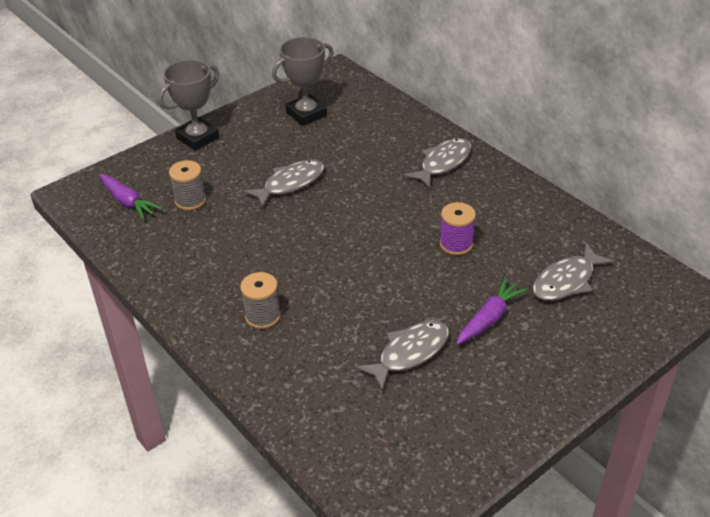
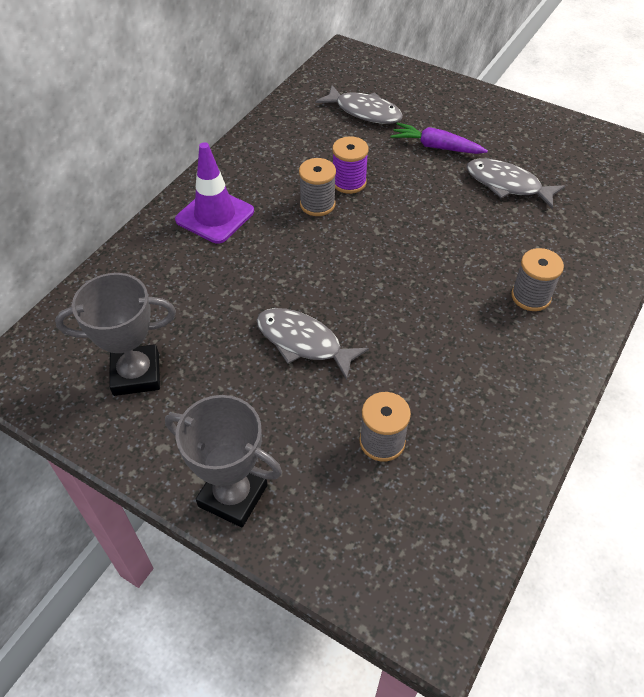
camera: 110 degrees left, 10 degrees up
(127, 202) = (419, 523): purple carrot -> none
(306, 114) = (136, 374): grey trophy -> grey trophy turned 45 degrees counterclockwise
(434, 219) = (317, 204): none -> grey spool
(443, 163) = (215, 216): grey fish -> purple traffic cone

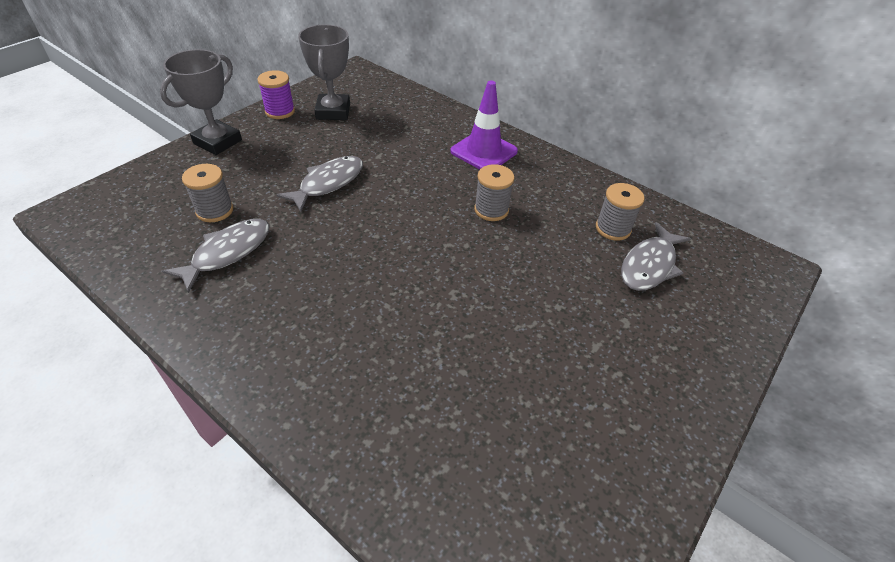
camera: 95 degrees right, 5 degrees down
(349, 182) = (522, 235): purple spool -> purple spool (280, 111)
(436, 147) = (585, 319): purple carrot -> none
(507, 185) = (509, 375): grey fish -> grey fish (227, 253)
(531, 296) = (320, 347): grey spool -> grey spool (613, 228)

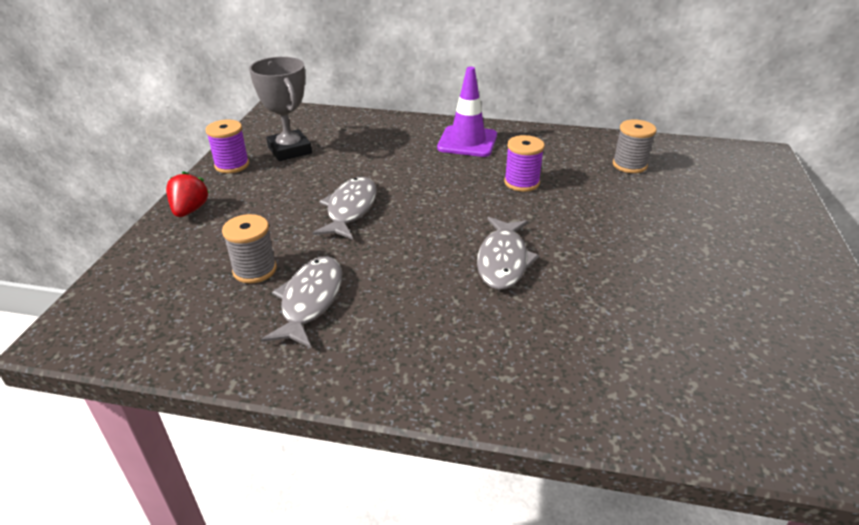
camera: 25 degrees left, 10 degrees down
(217, 142) = (190, 210): grey trophy -> red strawberry
(491, 210) = (521, 183): grey spool -> purple spool
(649, 265) = (682, 181): grey fish -> grey fish (503, 260)

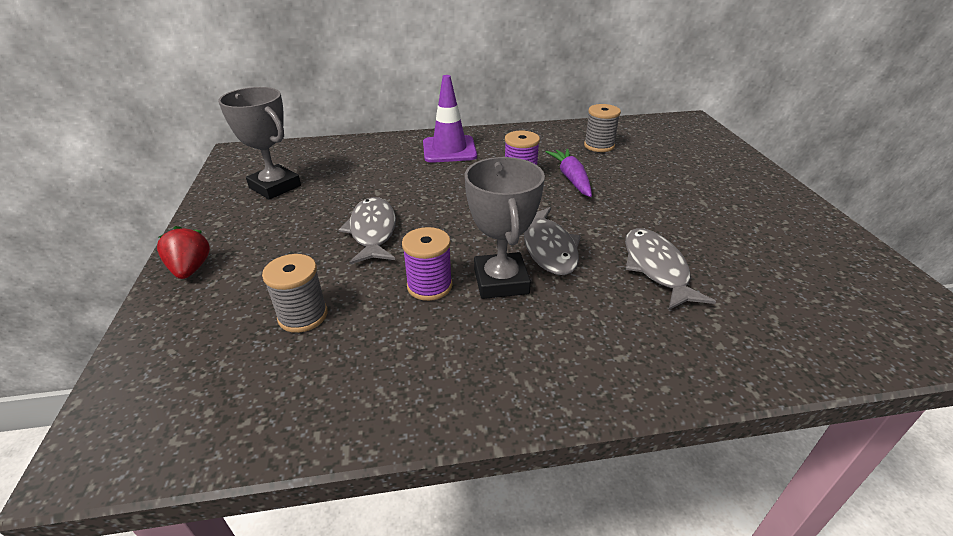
camera: 20 degrees left, 0 degrees up
(232, 165) = (217, 213): purple spool -> purple spool (429, 286)
(310, 301) = (383, 333): grey fish -> grey fish (656, 268)
(438, 281) = (501, 281): none -> grey trophy
(574, 195) = (571, 179): none -> purple carrot

